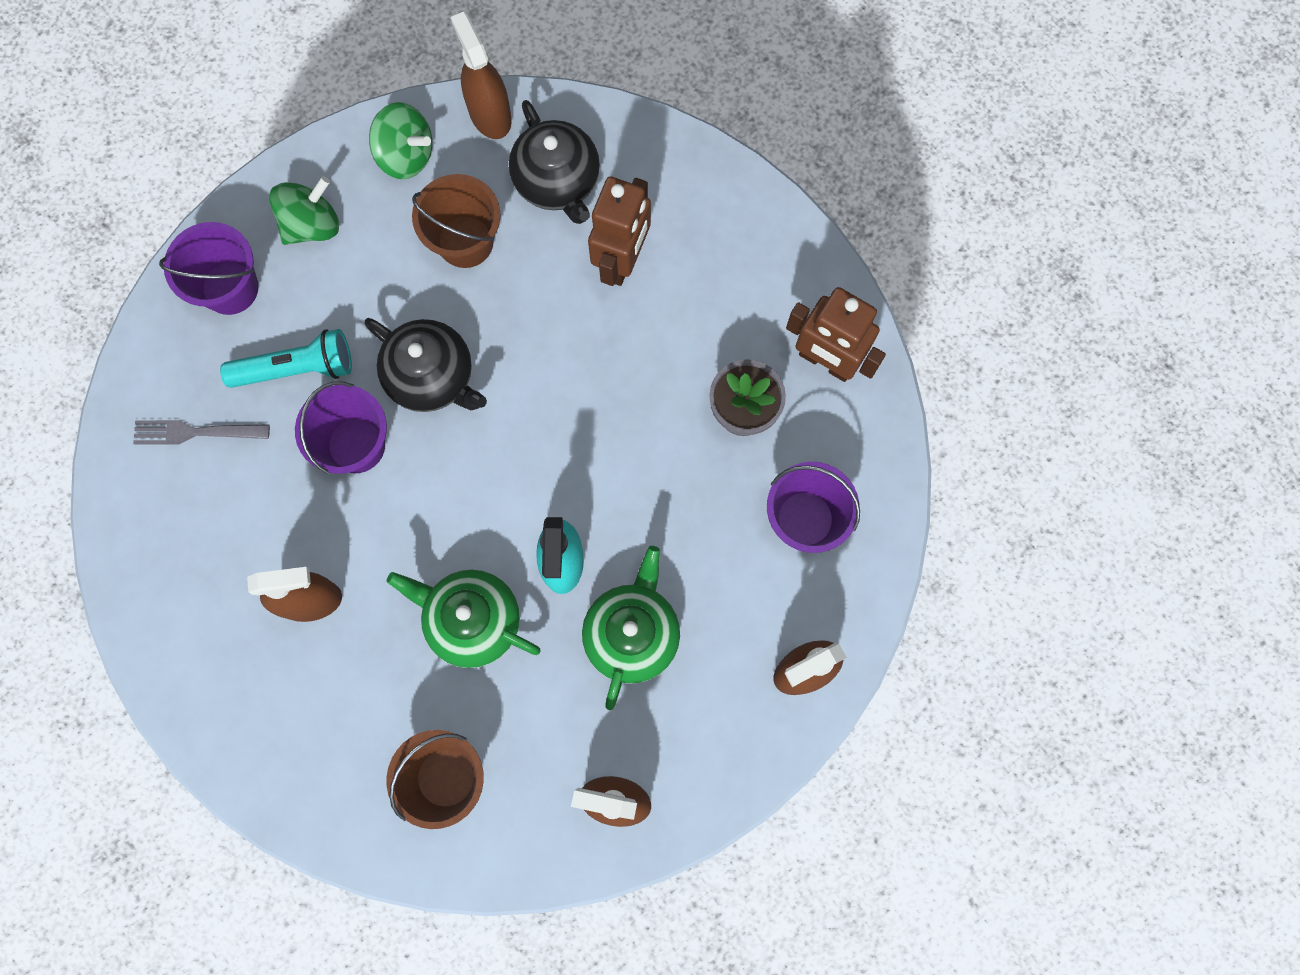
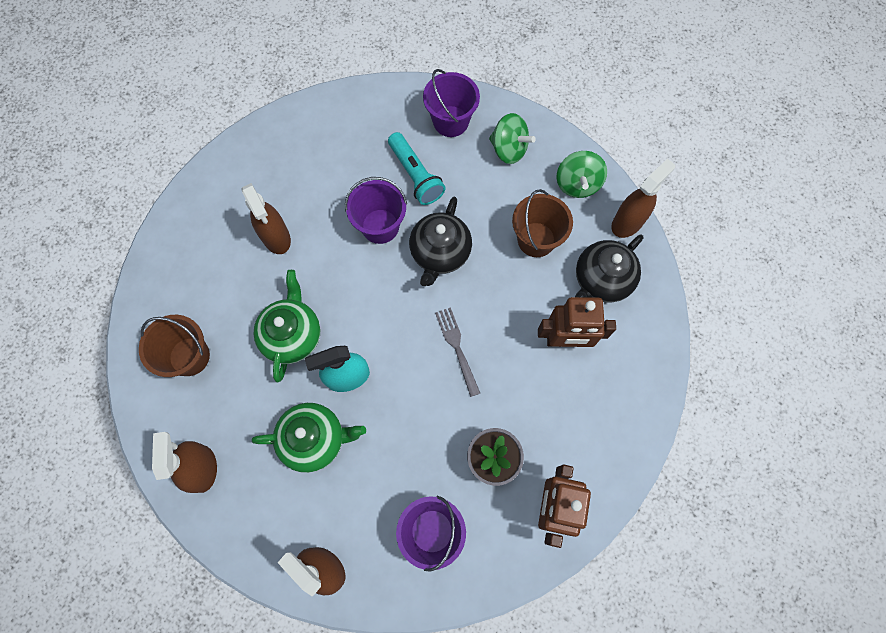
camera: 70 degrees right, 5 degrees down
(196, 432) = (356, 138): grey fork -> grey fork (457, 348)

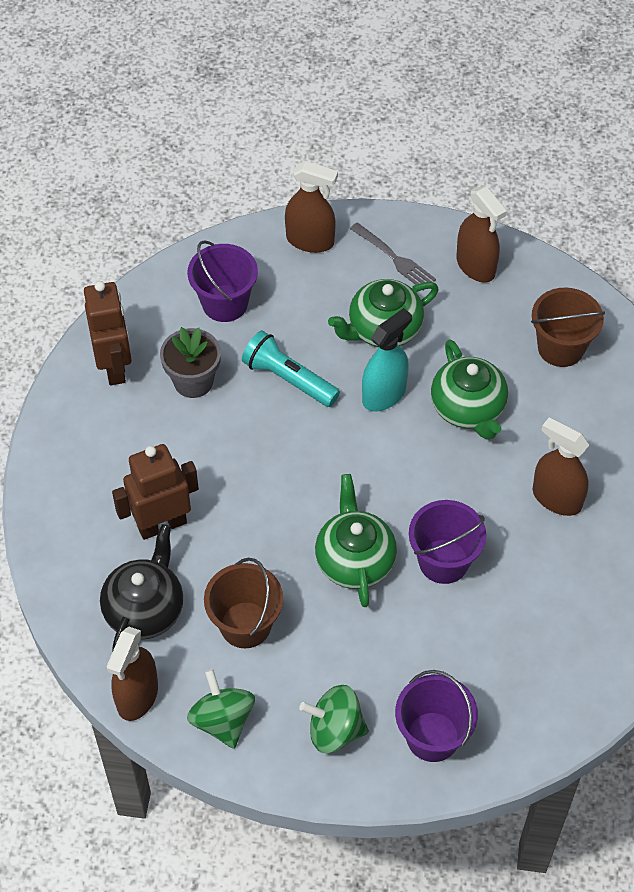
camera: 155 degrees right, 15 degrees down
(415, 175) = (437, 642): turquoise flashlight -> turquoise flashlight (288, 379)
(440, 253) = (354, 560): black teapot -> green teapot
(457, 348) = (281, 468): grey fork -> grey fork (394, 258)

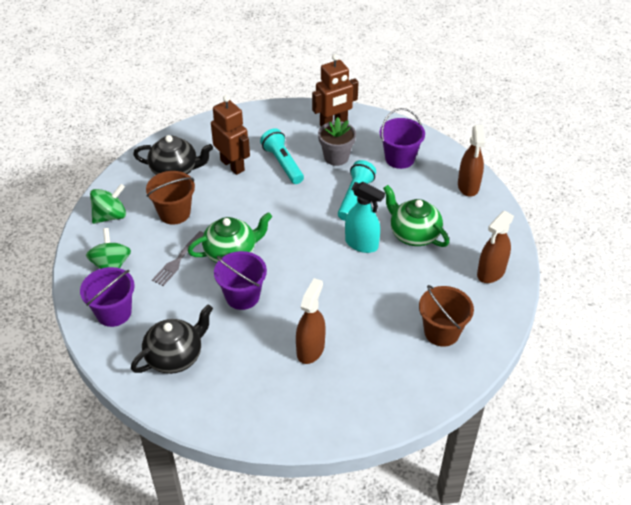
camera: 75 degrees right, 10 degrees down
(137, 696) = (120, 179): brown spray bottle -> none
(183, 455) = (283, 163): none -> turquoise flashlight
(394, 258) = (475, 228): grey fork -> grey fork (178, 260)
(468, 409) = (367, 289): green teapot -> none
(533, 664) = (175, 356): none -> black teapot

